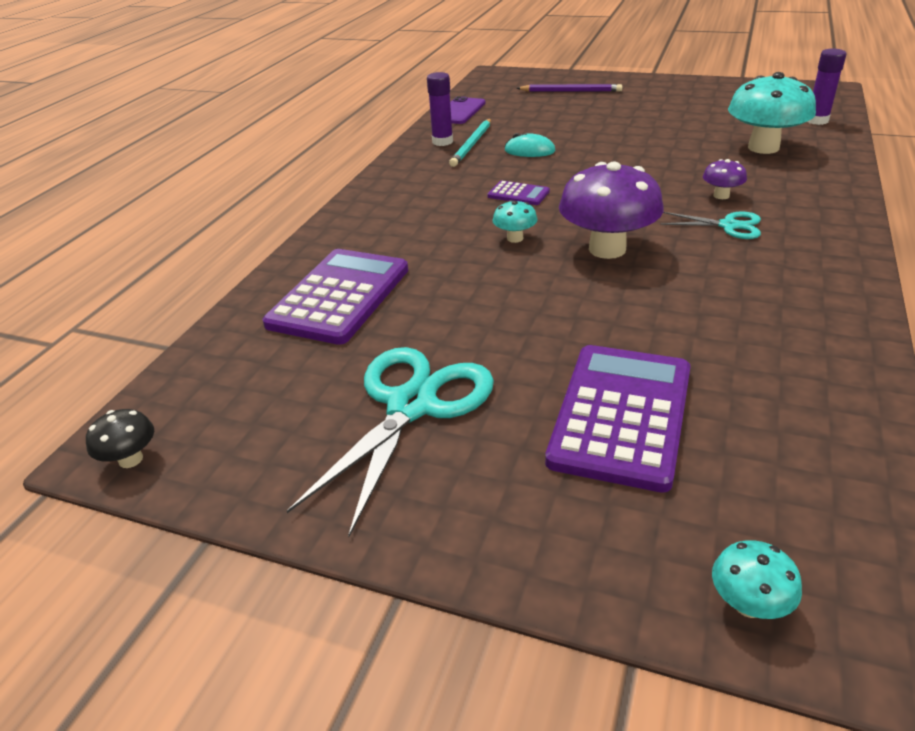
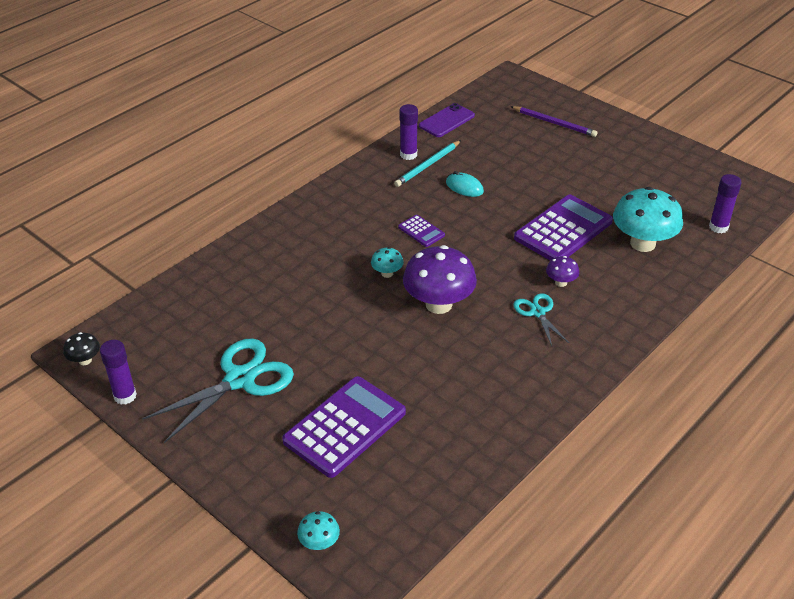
camera: 20 degrees right, 5 degrees up
(232, 489) = (125, 396): none -> purple glue stick
(340, 296) = (247, 285): purple calculator -> purple calculator (563, 230)
(728, 226) = (538, 312): turquoise scissors -> turquoise scissors turned 150 degrees counterclockwise

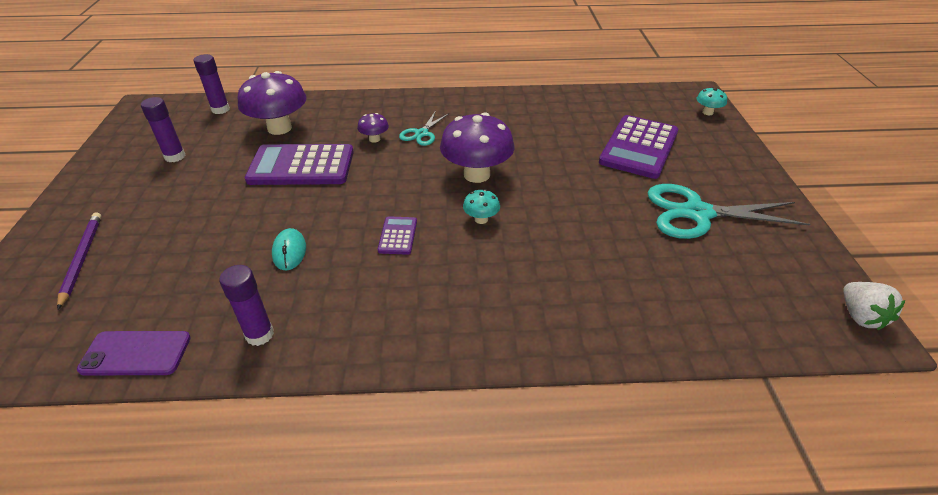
camera: 135 degrees left, 0 degrees up
(85, 360) = (860, 316): black mushroom -> white strawberry
(125, 396) = (820, 257): purple glue stick -> purple glue stick (175, 156)
(345, 427) = (638, 147): purple calculator -> purple calculator turned 60 degrees counterclockwise
(427, 165) = (270, 303): turquoise pencil -> none
(642, 243) = (279, 128): turquoise mushroom -> purple mushroom

